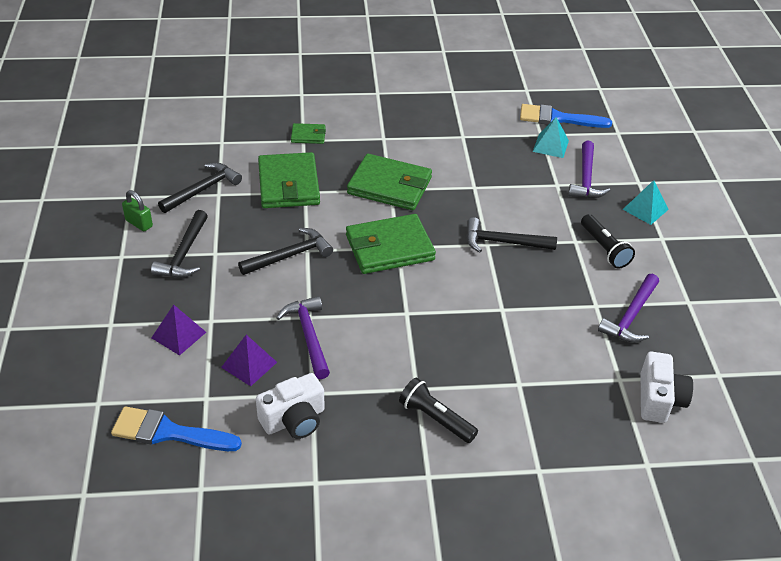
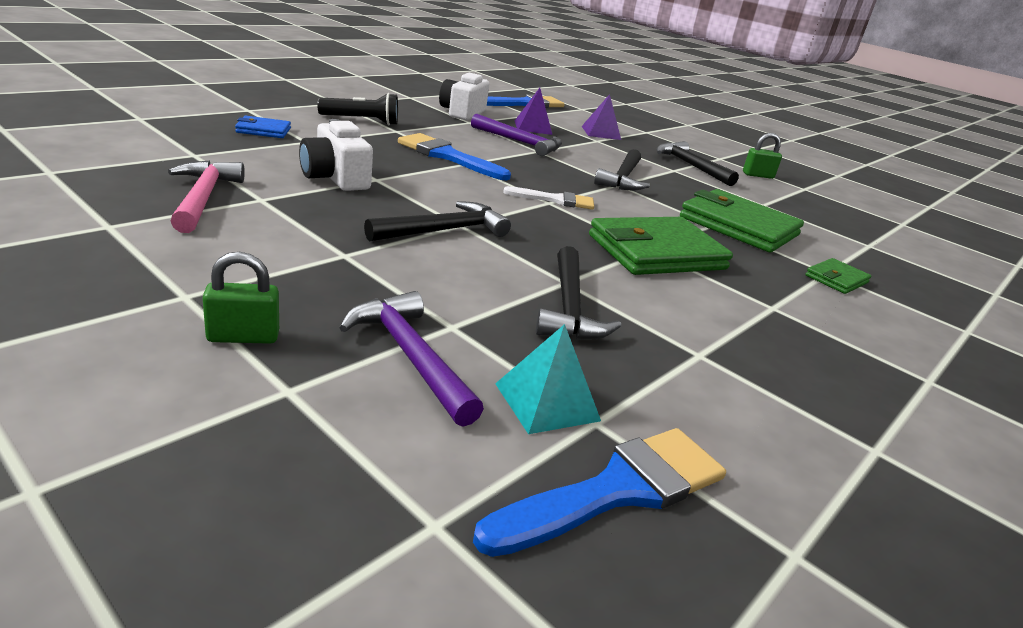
camera: 135 degrees right, 15 degrees down
(203, 189) = (781, 204): black hammer -> black hammer (569, 307)
(389, 248) = (555, 200): green wallet -> white brush
(412, 327) = (448, 156): none -> blue brush
(546, 414) = (263, 130): none -> blue wallet
(604, 249) = (289, 256): black flashlight -> none
(631, 316) = (203, 198): purple hammer -> pink hammer
(645, 209) = (243, 337): turquoise pyramid -> green padlock
(659, 399) = (137, 148): white camera -> white camera (335, 178)

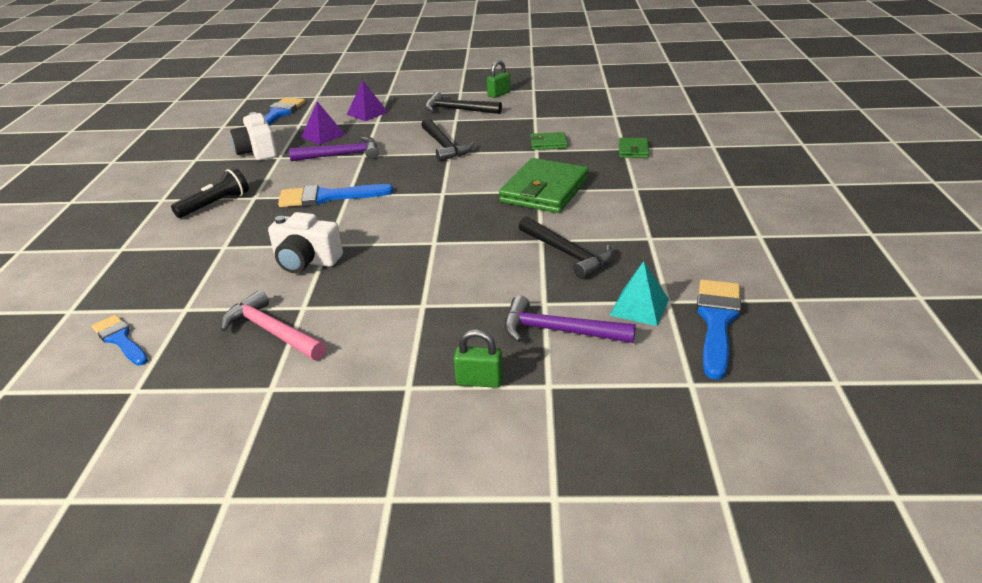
camera: 35 degrees left, 5 degrees up
(119, 145) = (120, 339): none -> blue brush
(243, 337) = (479, 381): green padlock -> green padlock turned 60 degrees clockwise
(263, 130) = (176, 258): blue wallet -> none
(444, 230) = (434, 252): black hammer -> none
(555, 200) = (442, 189): white brush -> none
(738, 226) = (548, 143): green wallet -> green wallet, size x0.49

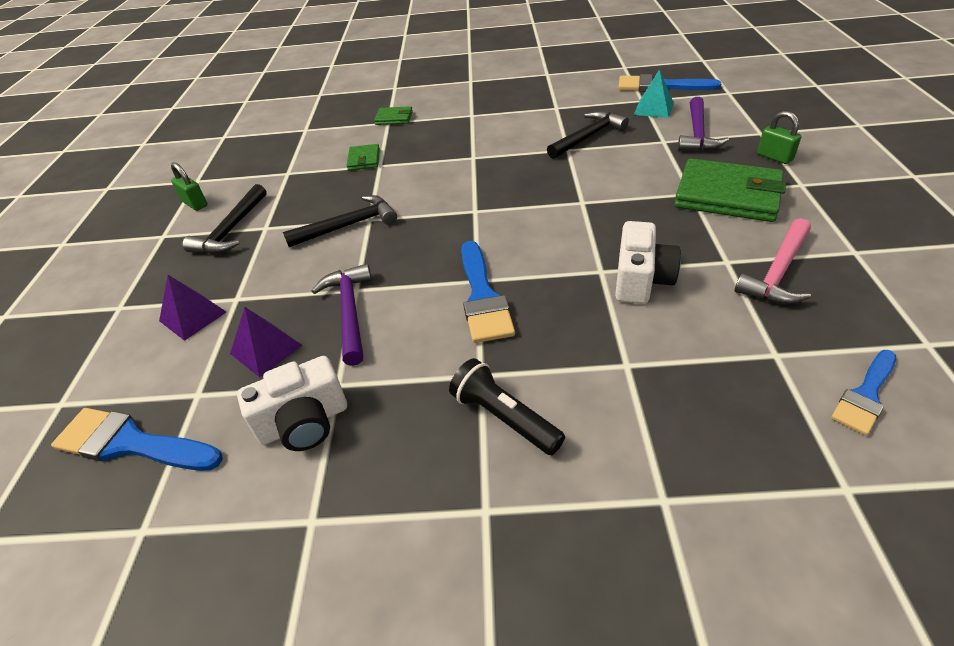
camera: 90 degrees left, 10 degrees up
(479, 381) = (774, 157): green padlock -> green padlock turned 45 degrees counterclockwise
(544, 190) = (473, 154): green wallet -> green wallet (727, 195)

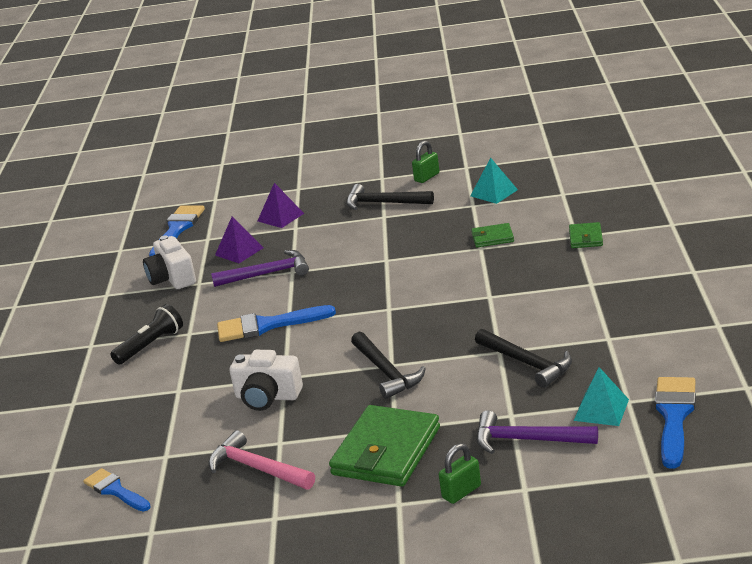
camera: 90 degrees right, 15 degrees down
(271, 162) = (494, 193): none -> turquoise pyramid
(348, 225) = (378, 252): black hammer -> black hammer (386, 372)

